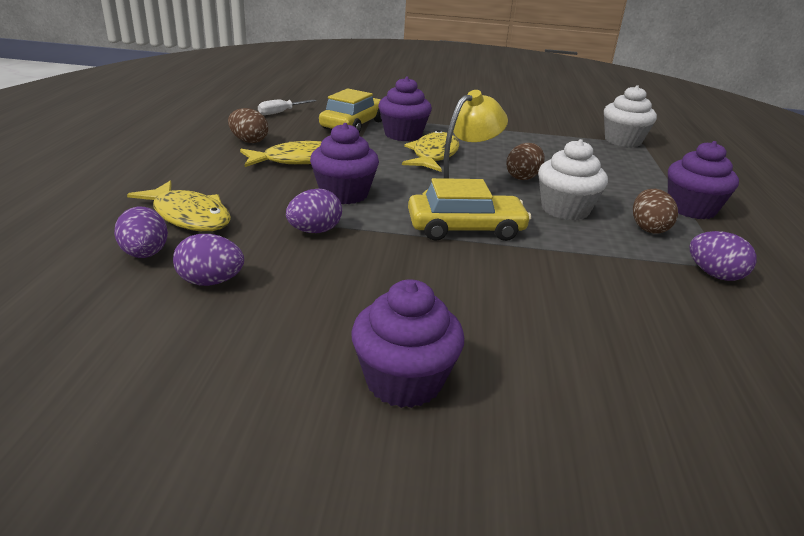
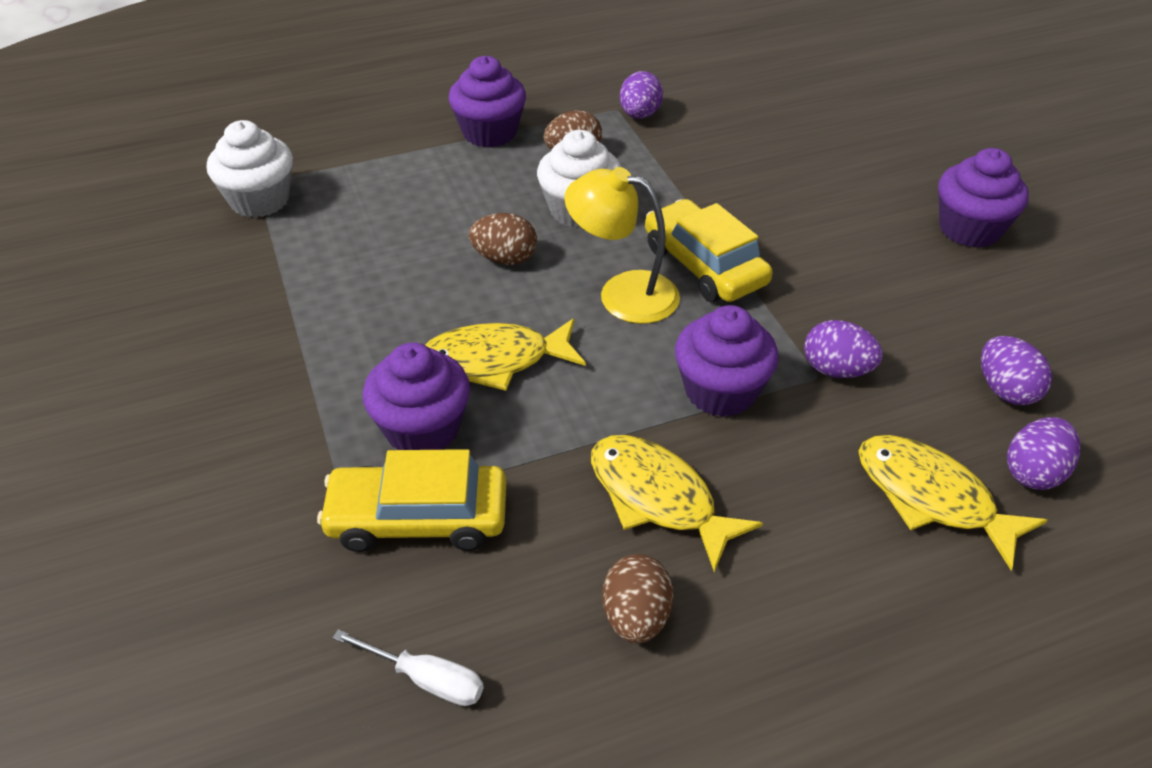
camera: 115 degrees left, 15 degrees up
(189, 216) = (932, 497): yellow fish -> yellow fish turned 60 degrees counterclockwise

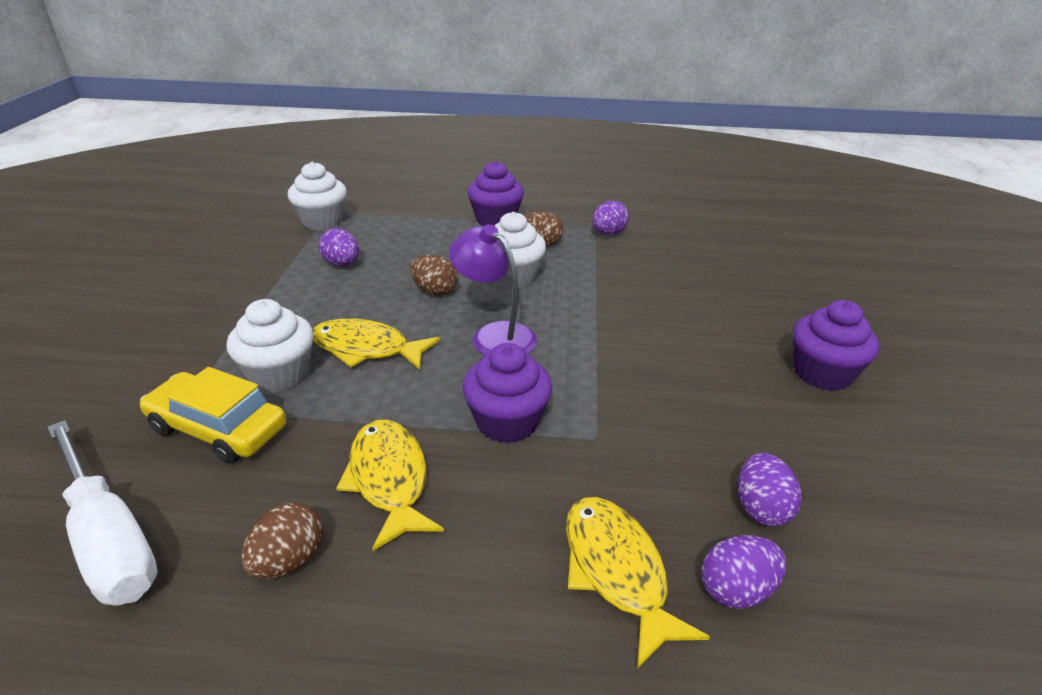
camera: 25 degrees right, 10 degrees down
(422, 429) = (279, 374): purple cupcake -> white cupcake
(426, 679) = (109, 538): white screwdriver -> white screwdriver, size x2.03
(622, 293) = (494, 335): yellow lamp -> purple lamp
(704, 265) = (572, 335): yellow car -> none
(836, 370) = (615, 439): purple egg -> purple egg (342, 264)

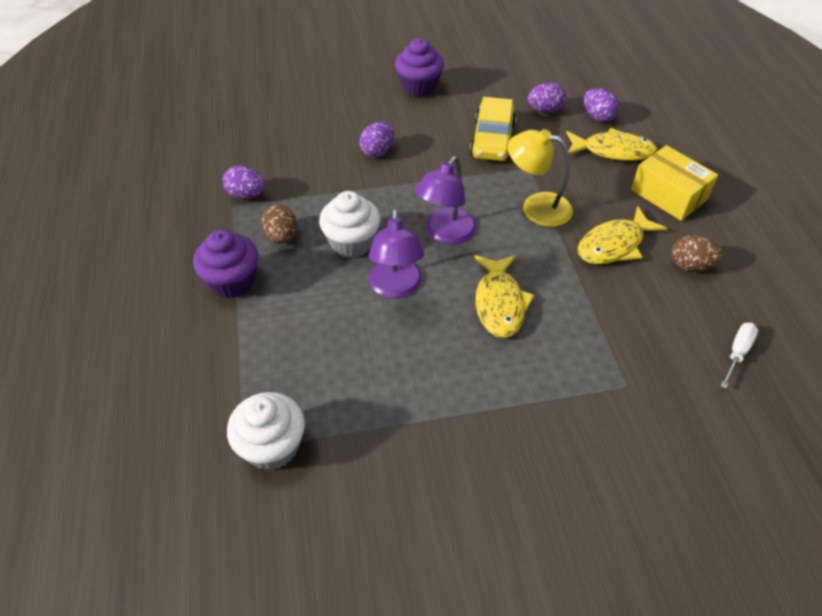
camera: 105 degrees left, 15 degrees up
(109, 538) = (737, 353): white screwdriver -> white screwdriver, size x0.49
(218, 428) = (630, 350): yellow car -> yellow car (492, 140)
(279, 374) = (557, 344): white cupcake -> none
(342, 264) = (371, 378): purple egg -> purple egg (378, 151)
(435, 291) = (396, 288): brown egg -> purple lamp
(462, 611) = (668, 195): none -> yellow box
(507, 422) = (536, 207): purple cupcake -> yellow lamp
(617, 571) = (613, 151): yellow fish -> yellow fish turned 135 degrees counterclockwise

